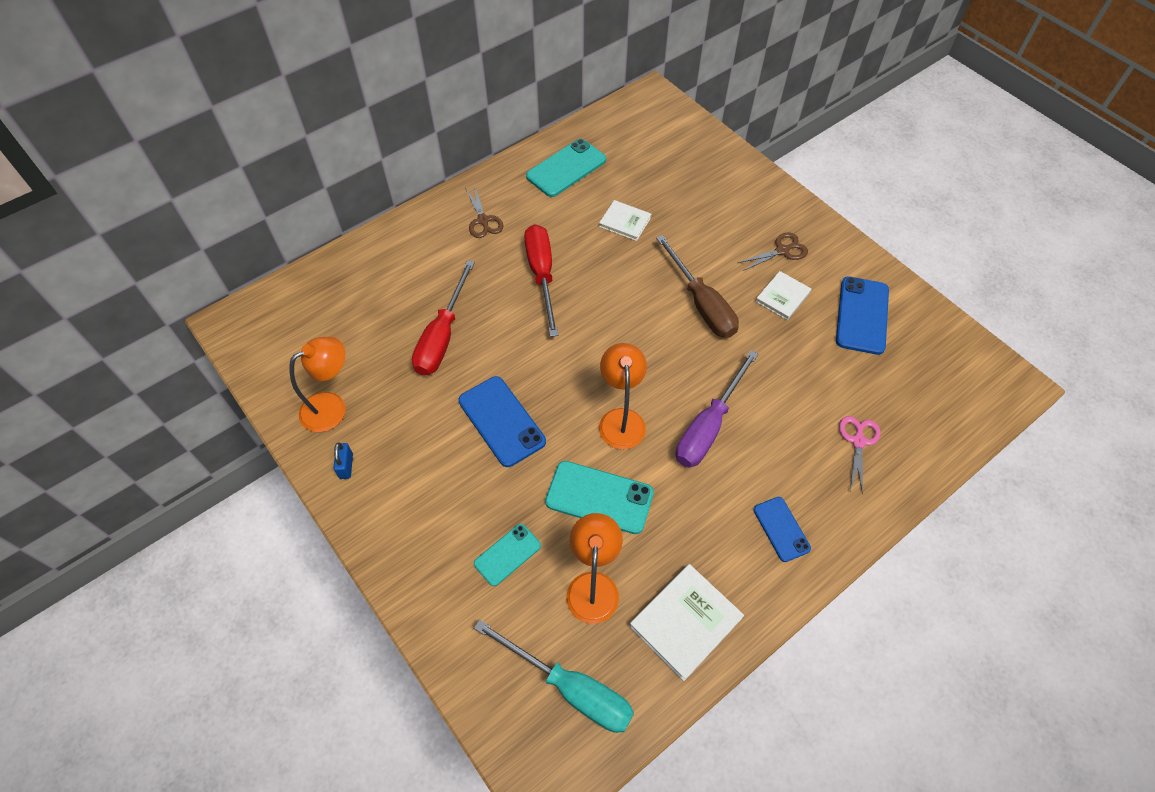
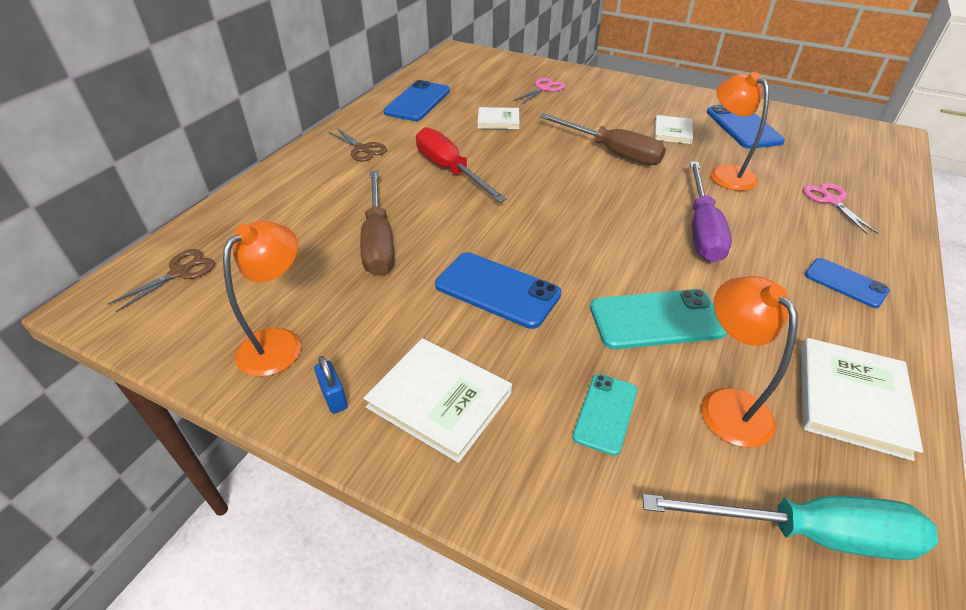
camera: 25 degrees left, 15 degrees down
(409, 497) = (439, 400): none -> white book
(442, 336) = (378, 241): red screwdriver -> brown screwdriver
(566, 168) = (417, 101): turquoise phone -> blue phone
(621, 419) = (618, 249): orange lamp -> orange lamp (725, 173)
(700, 188) = (544, 89): none -> pink scissors
(782, 250) = (643, 107): brown scissors -> brown scissors (180, 272)

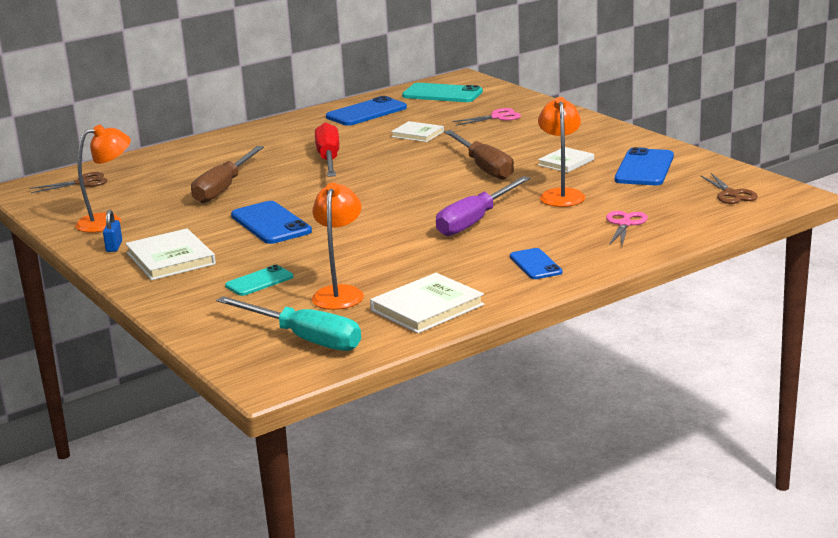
camera: 30 degrees right, 20 degrees down
(362, 149) = (278, 137): brown scissors -> brown scissors (731, 194)
(656, 319) = (357, 254): turquoise phone -> turquoise phone (442, 94)

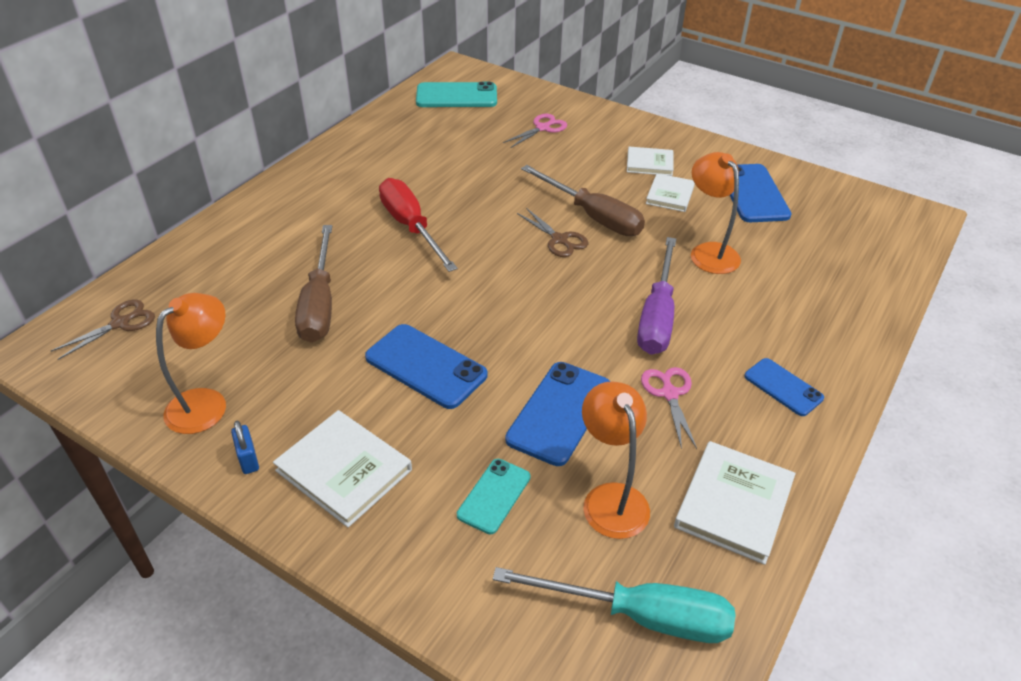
camera: 25 degrees left, 20 degrees up
(366, 112) = (396, 136): blue phone -> blue phone (559, 413)
(417, 134) = (479, 167): white book -> white book (649, 163)
(624, 224) = (811, 293): pink scissors -> pink scissors (669, 393)
(731, 194) = (867, 224): brown scissors -> brown scissors (559, 240)

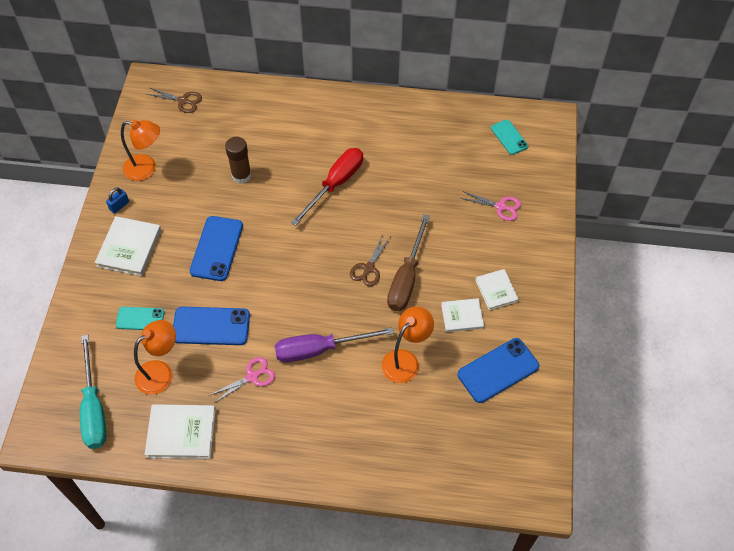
camera: 65 degrees right, 15 degrees up
(319, 304) = (241, 175): brown screwdriver -> brown glue stick
(456, 96) = (509, 137): turquoise phone -> turquoise phone, size x0.61
(783, 387) = (287, 438): blue phone -> none

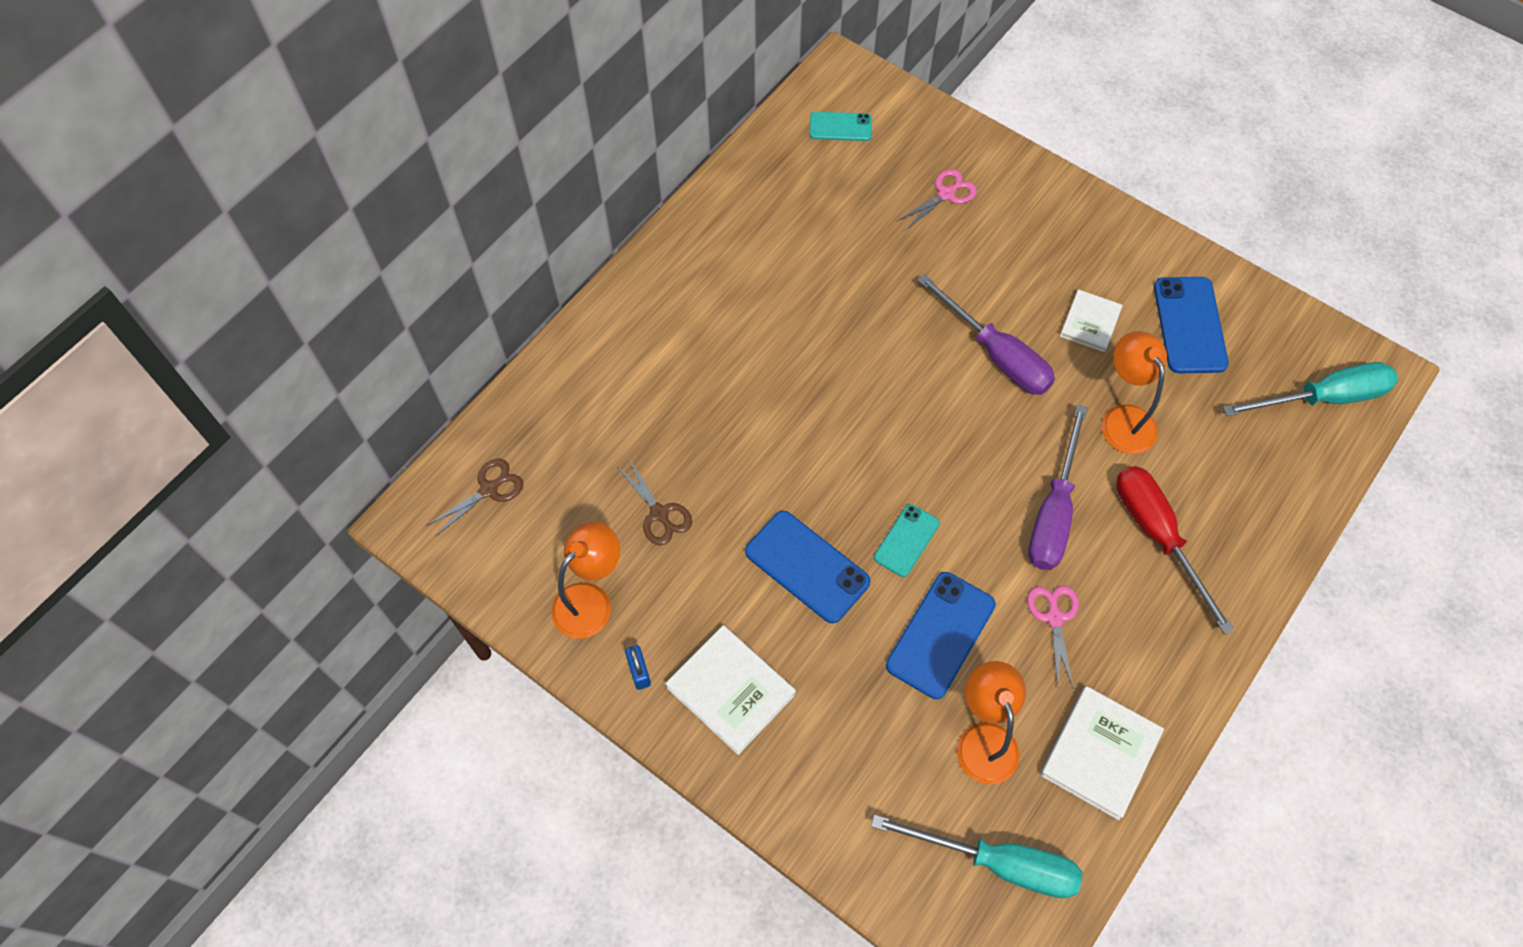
camera: 60 degrees left, 5 degrees up
(140, 319) = (873, 729): turquoise phone -> turquoise phone (906, 540)
(241, 175) = (693, 473): brown glue stick -> none
(335, 184) = (788, 361): red screwdriver -> red screwdriver (1157, 536)
(368, 268) = (955, 390): brown scissors -> brown scissors (659, 514)
(406, 278) = (996, 354): brown screwdriver -> purple screwdriver
(496, 290) = (1072, 266): white book -> none
(496, 467) = (1323, 398): none -> turquoise screwdriver

